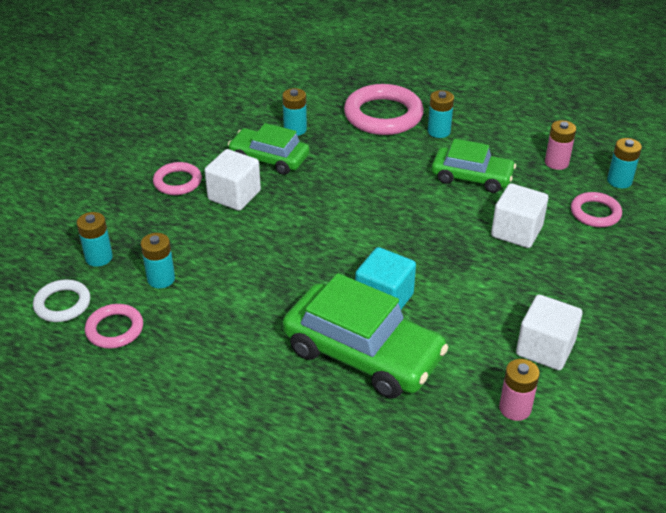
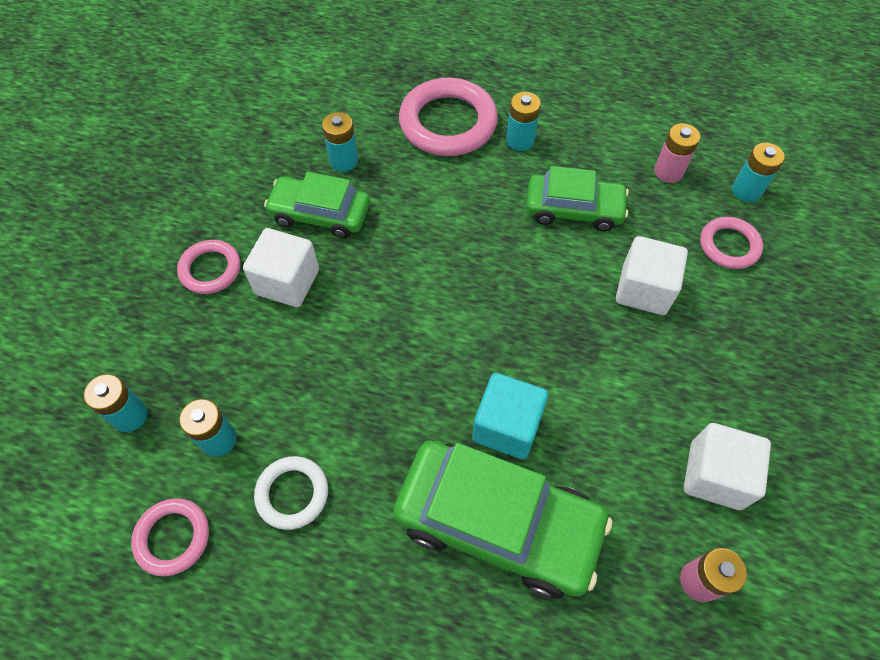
camera: 10 degrees left, 20 degrees up
(62, 304) = (95, 505): white ring -> white ring (292, 494)

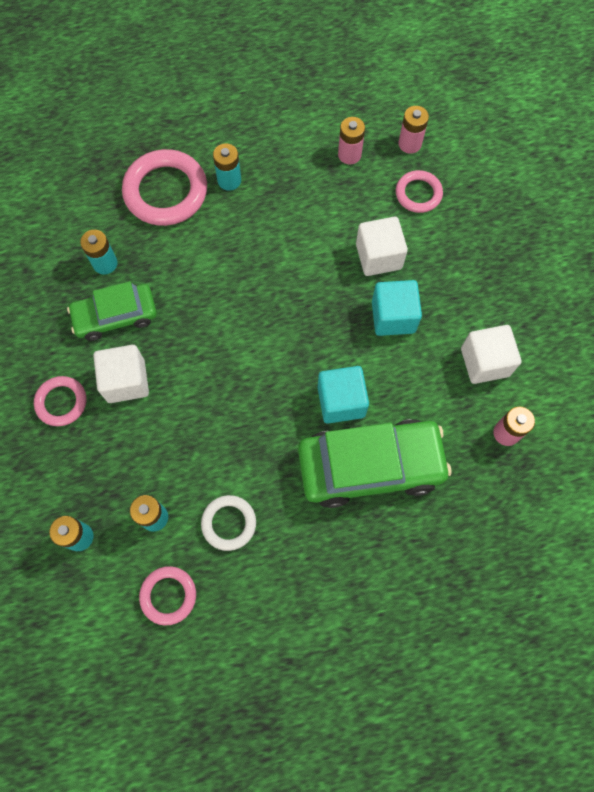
camera: 30 degrees left, 10 degrees up
(573, 209) = (299, 218): green car -> none
(624, 363) = (393, 317): none -> turquoise cube
(746, 191) = (409, 144): turquoise battery -> pink battery

